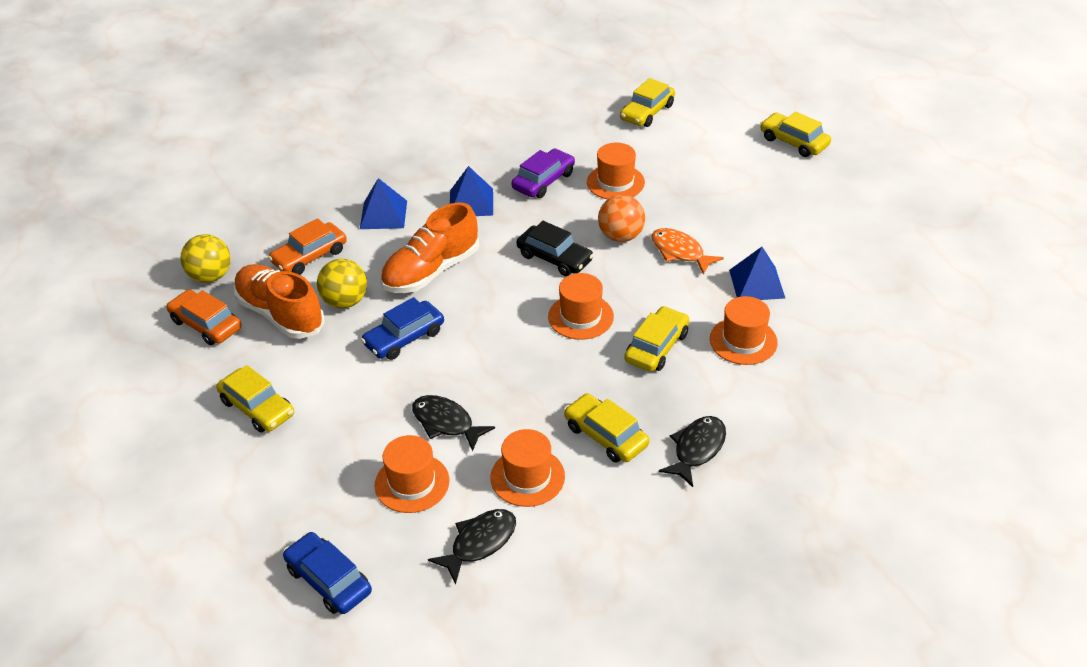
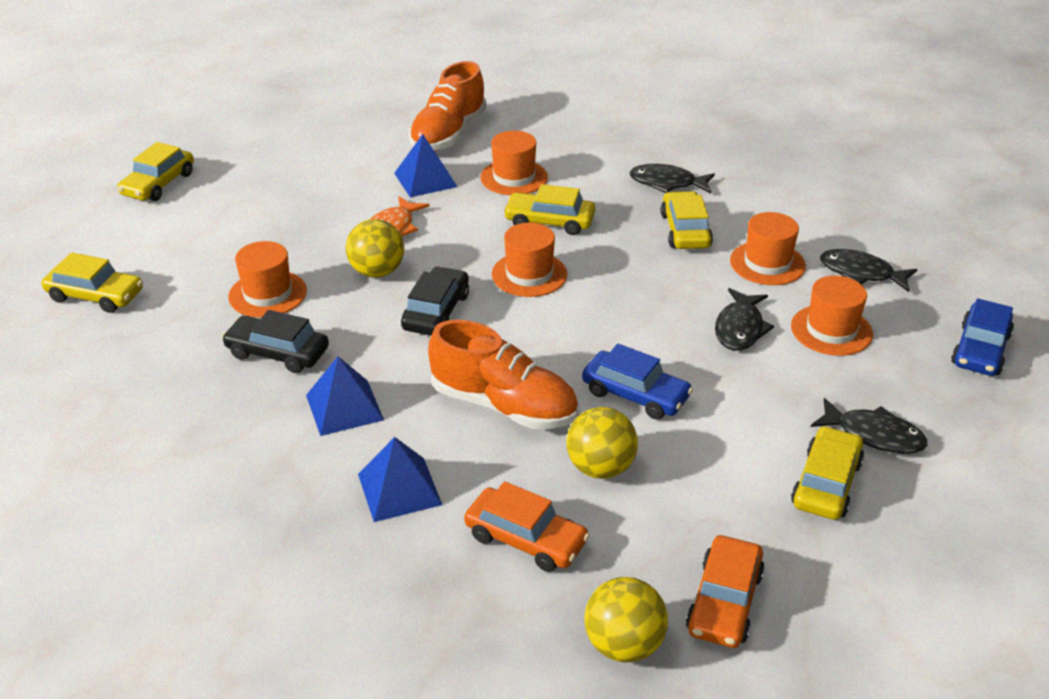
camera: 110 degrees left, 5 degrees down
(280, 314) = (658, 525): orange shoe -> orange shoe (448, 134)
(282, 455) = (874, 435): none -> black fish
(543, 181) = (277, 353): purple car -> black car
(606, 435) = (685, 230): yellow car -> yellow car turned 150 degrees clockwise
(621, 236) = (377, 272): orange ball -> yellow ball

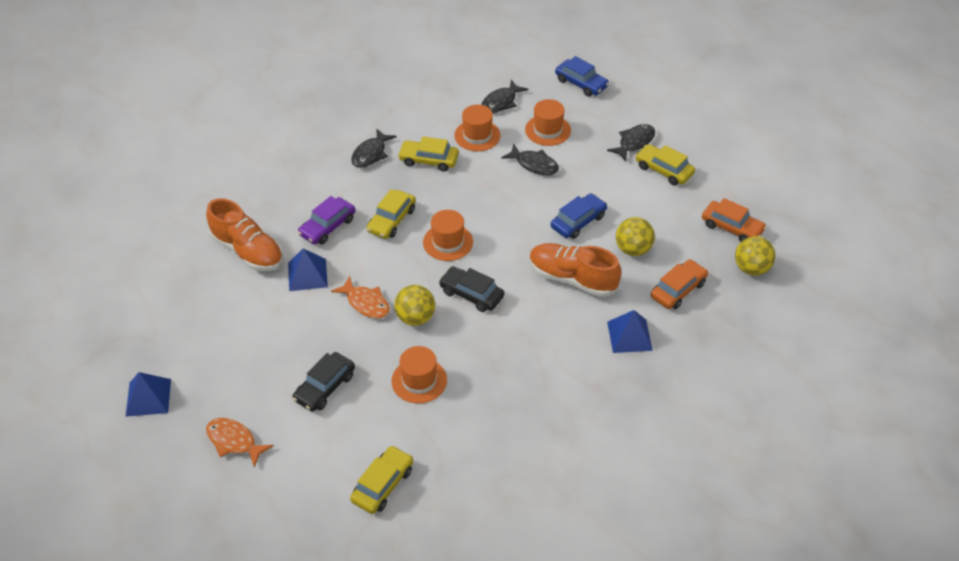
camera: 75 degrees left, 10 degrees up
(158, 184) = (234, 441): yellow car -> orange fish
(277, 353) = (488, 380): black car -> black car (325, 387)
(344, 407) = (552, 352): blue pyramid -> blue pyramid (148, 397)
(504, 406) = (572, 279): orange shoe -> orange shoe turned 105 degrees counterclockwise
(514, 177) = (327, 227): orange hat -> purple car

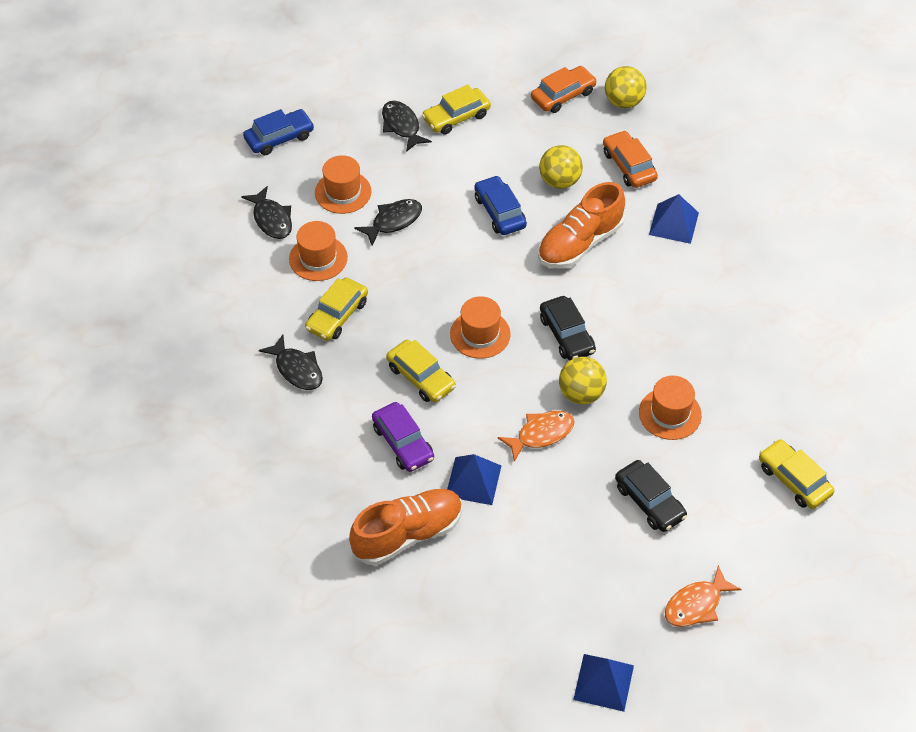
camera: 70 degrees left, 5 degrees up
(471, 294) = (566, 335): black car -> black car turned 75 degrees counterclockwise

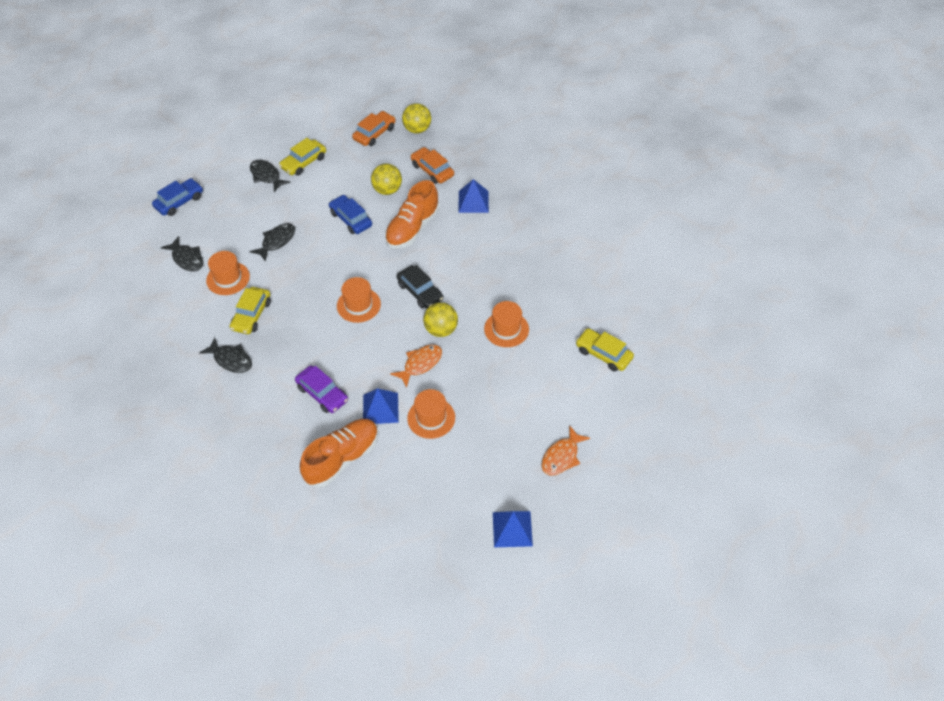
camera: 15 degrees left, 0 degrees up
(343, 192) = (235, 229): orange hat -> orange hat (431, 418)
(421, 377) = (323, 344): yellow car -> none
(649, 502) = (509, 393): black car -> none

